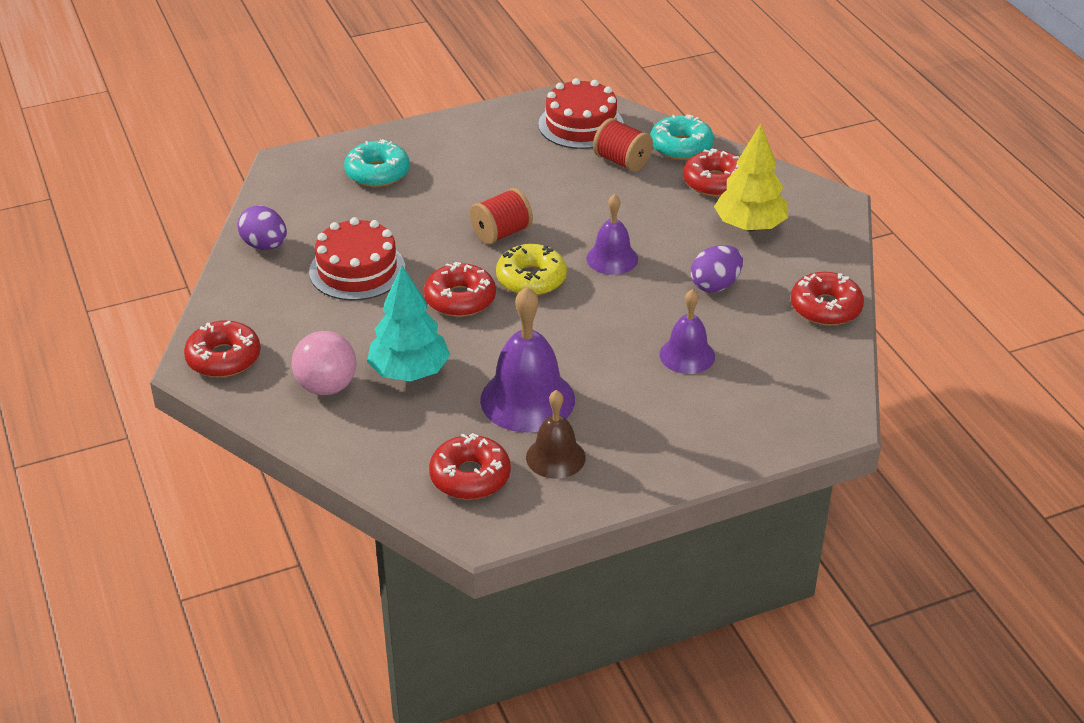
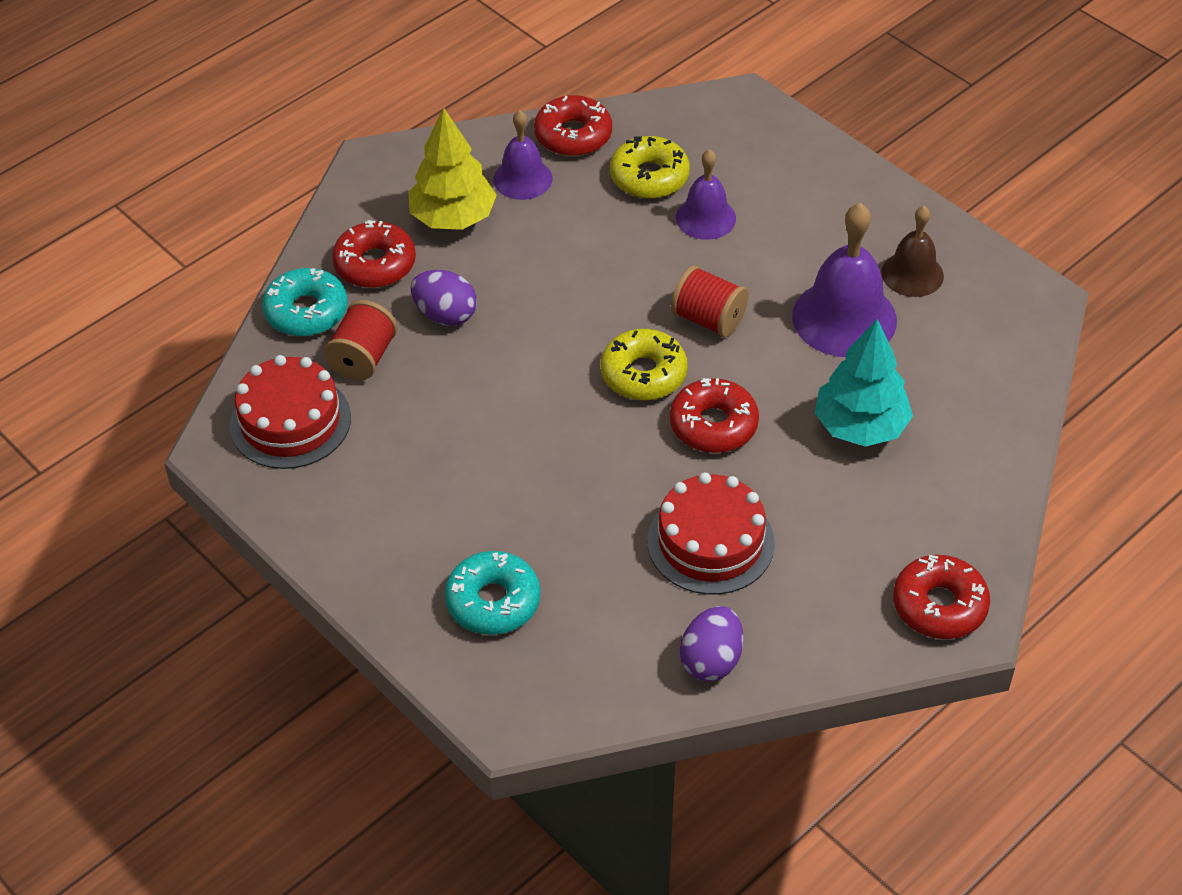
camera: 110 degrees left, 10 degrees up
(326, 387) = (926, 489): pink ball -> none
(470, 476) = (979, 327): red donut -> none
(501, 233) = (568, 427): red spool -> red spool (708, 319)
(612, 258) = (570, 315): purple bell -> purple bell (522, 179)
(715, 285) = (577, 222): purple egg -> purple egg (445, 315)
(753, 337) = (649, 177): none -> yellow donut

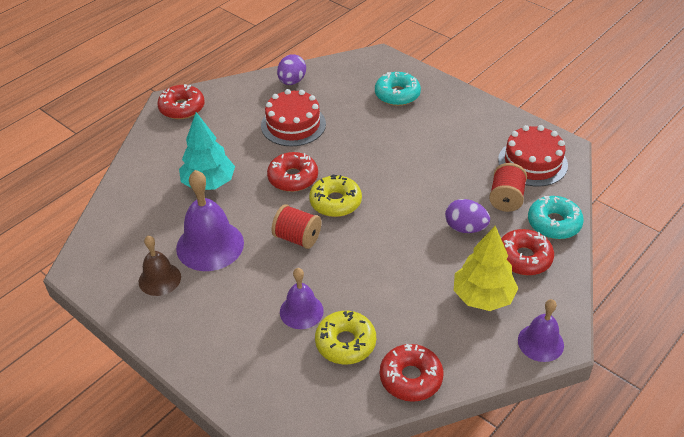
camera: 175 degrees right, 5 degrees down
(522, 179) = (441, 334): purple bell -> purple bell (540, 342)

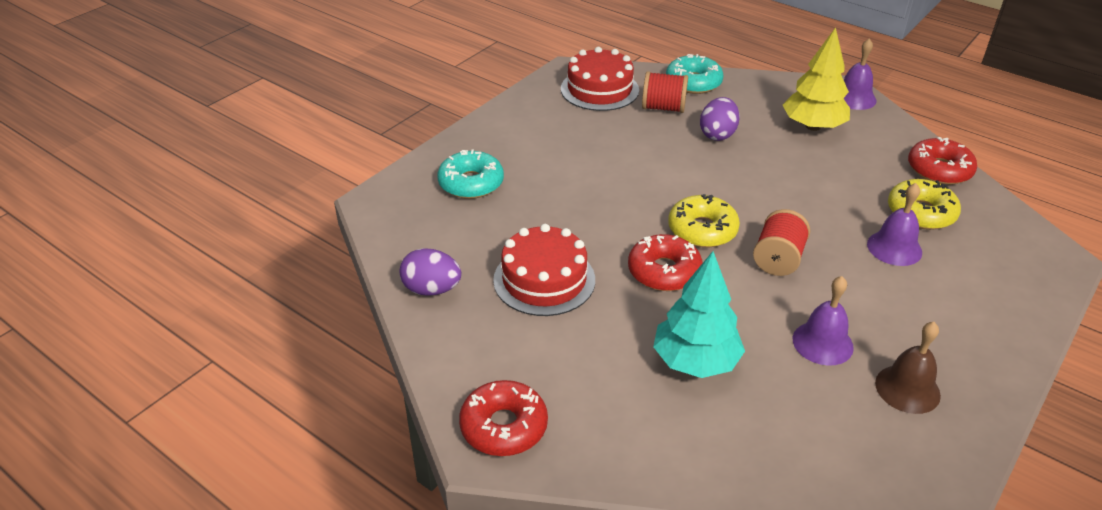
camera: 95 degrees left, 5 degrees down
(210, 245) = (822, 343): purple bell -> purple bell, size x0.61
(524, 258) = (749, 101): red donut -> none

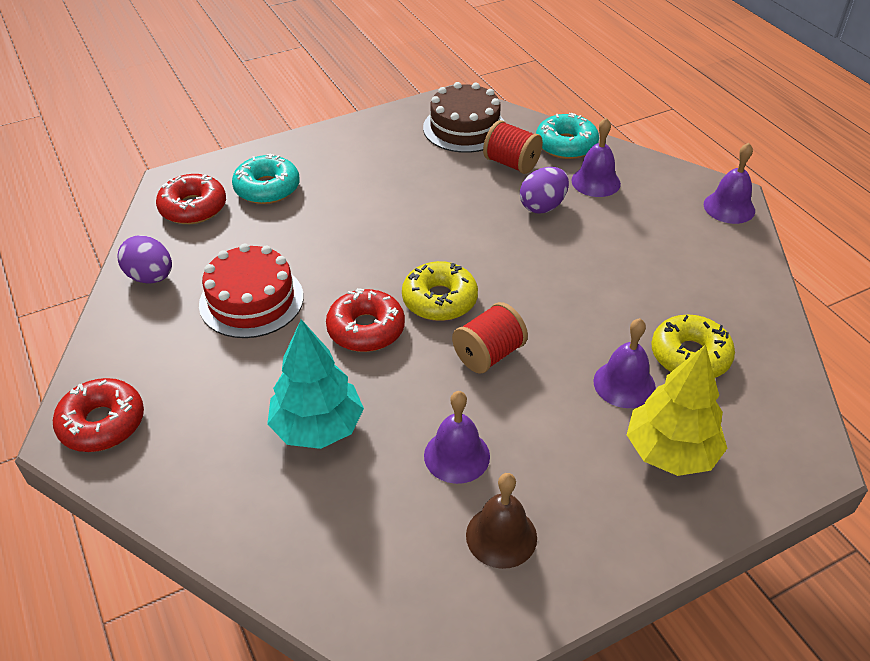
camera: 25 degrees right, 5 degrees up
(599, 89) = (464, 128): red cake -> brown cake
(741, 105) = (595, 182): none -> purple bell
(813, 126) = (653, 226): yellow tree -> yellow tree (670, 452)
(939, 170) = (756, 315): red donut -> red donut (193, 208)

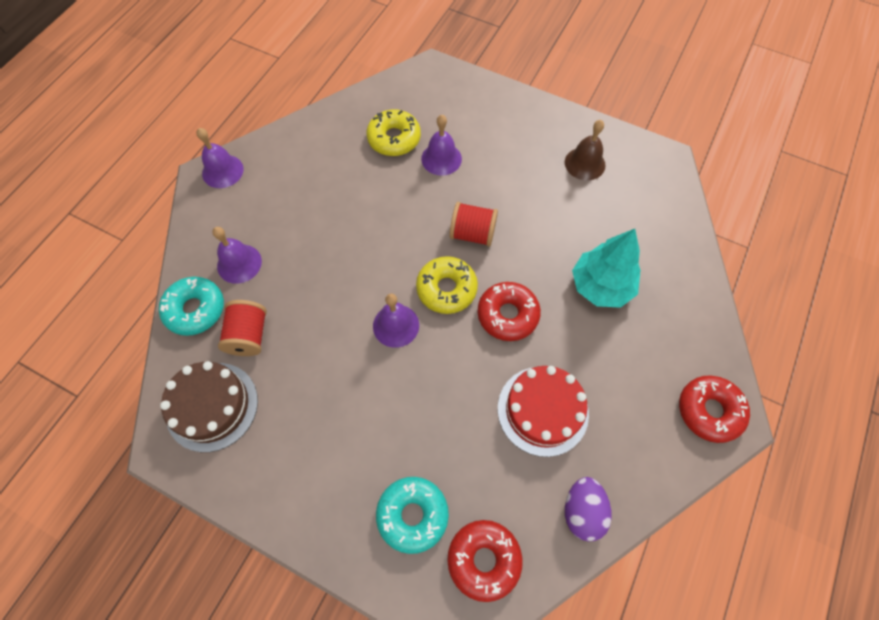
camera: 125 degrees left, 20 degrees up
(457, 455) = (557, 207): purple bell -> purple bell (396, 325)
(542, 206) = (295, 283): purple egg -> none
(670, 452) = (473, 121): yellow tree -> none

